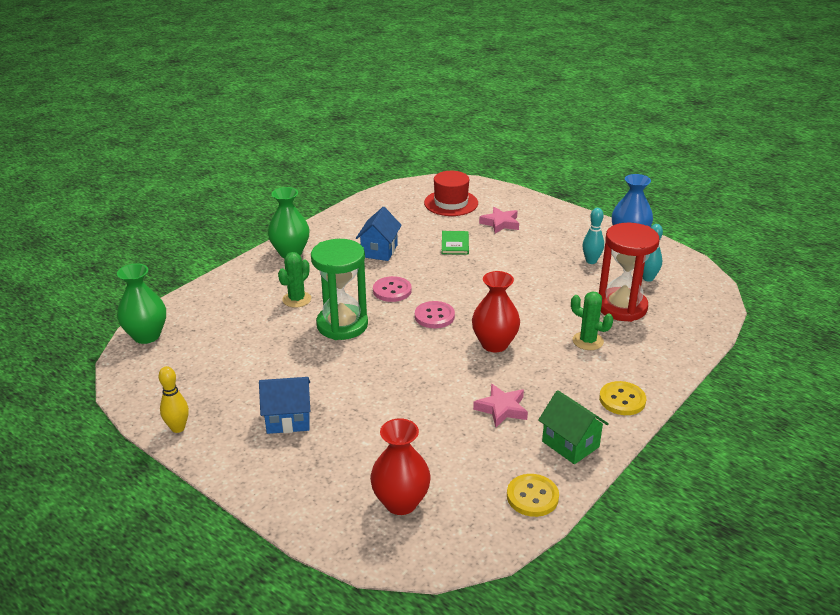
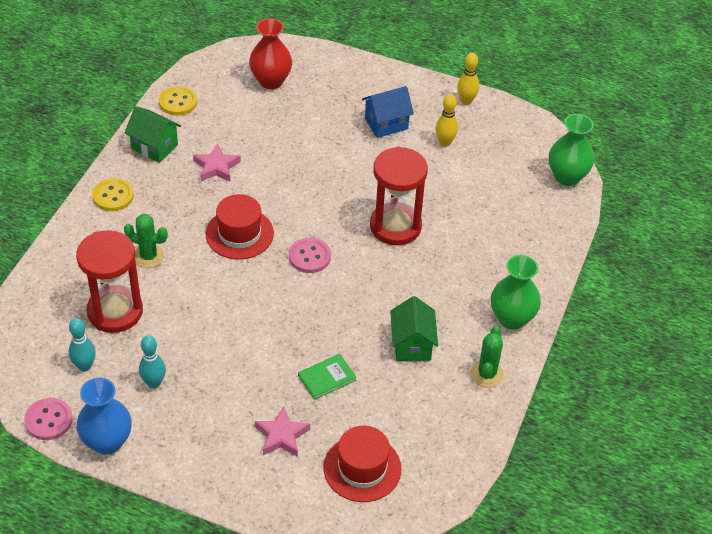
camera: 160 degrees right, 15 degrees up
(239, 388) = (445, 142): none -> yellow bowling pin
(297, 299) = (459, 249): green cactus -> green cactus (487, 374)
(342, 325) = (395, 226): green hourglass -> red hourglass
(379, 251) = (412, 345): blue house -> green house
(392, 290) = (368, 283): pink button -> pink button (48, 420)
(455, 244) = (327, 378): green book -> green book turned 75 degrees clockwise
(494, 344) = (239, 234): red vase -> red hat

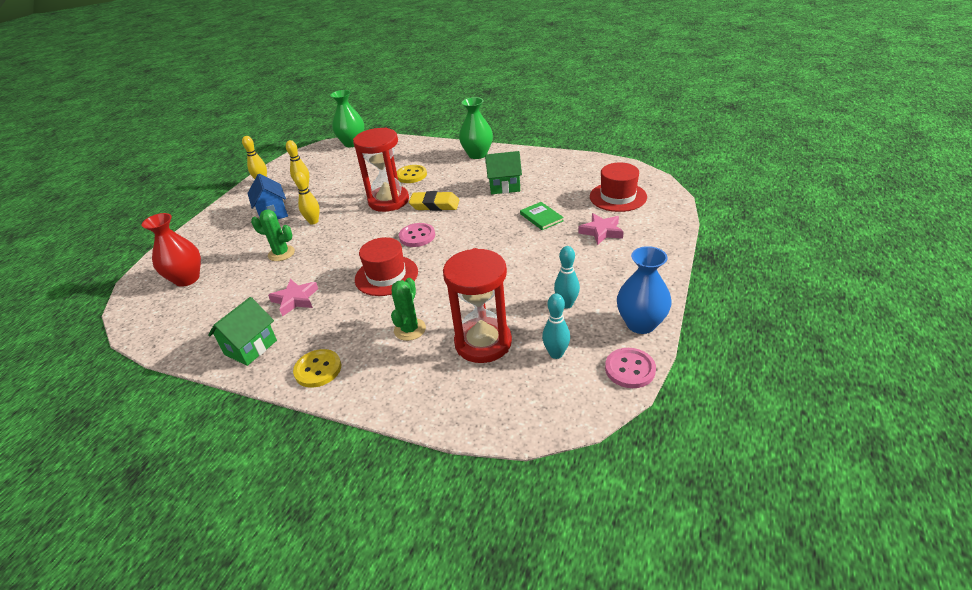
camera: 85 degrees left, 10 degrees down
(178, 102) = (186, 339): yellow button -> yellow button (411, 175)
(360, 162) = (313, 221): none -> yellow bowling pin
(378, 271) = (435, 205): none -> yellow eraser
(487, 374) = (525, 160): green cactus -> green cactus (281, 253)

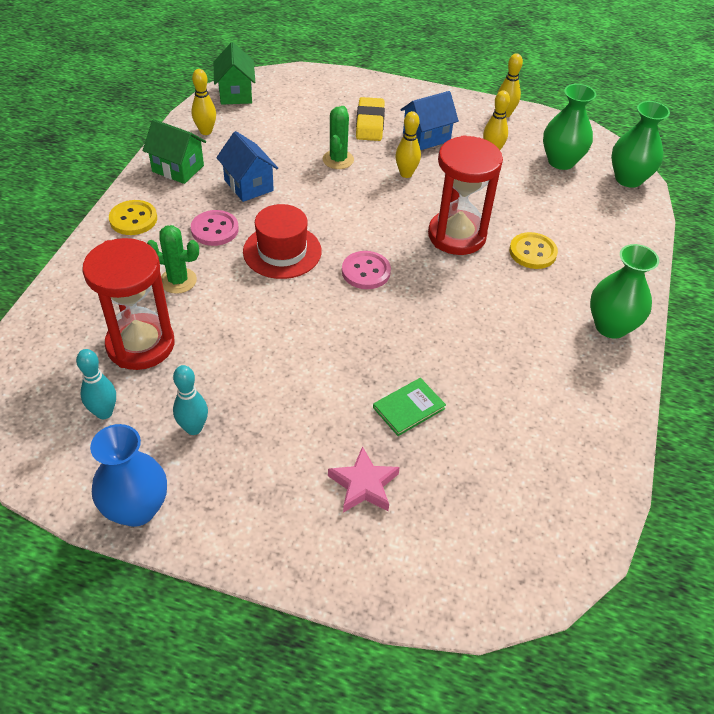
camera: 80 degrees right, 10 degrees up
(187, 279) = (298, 103): red vase -> none
(198, 334) = (206, 131): none -> yellow bowling pin
(295, 299) = (249, 185): pink star -> blue house
(326, 163) = (561, 161): none -> green vase
(435, 205) = (446, 284): yellow eraser -> yellow eraser (370, 123)
(504, 186) = (503, 362): green house -> green house (236, 94)
(618, 197) = (473, 521): red hat -> none
(630, 369) = (58, 485): pink button -> pink button (215, 229)

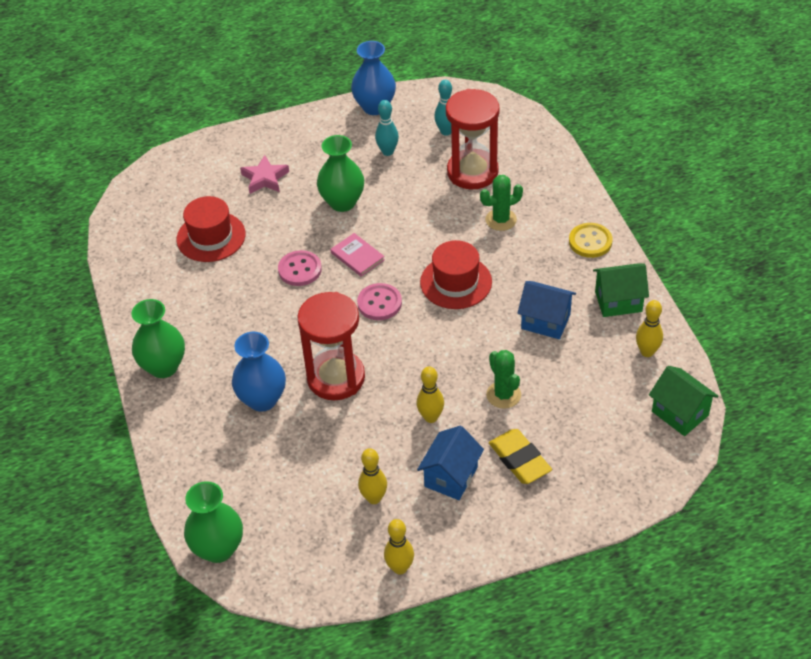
camera: 150 degrees right, 0 degrees up
(215, 229) = (523, 269): pink button -> pink button (300, 269)
(345, 325) = (357, 256): none -> pink book
(409, 408) = (271, 230): green book -> none
(482, 441) = (211, 237): none -> red hat
(532, 252) = (262, 399): yellow button -> blue vase
(561, 161) = (298, 530): green vase -> green vase (342, 202)

